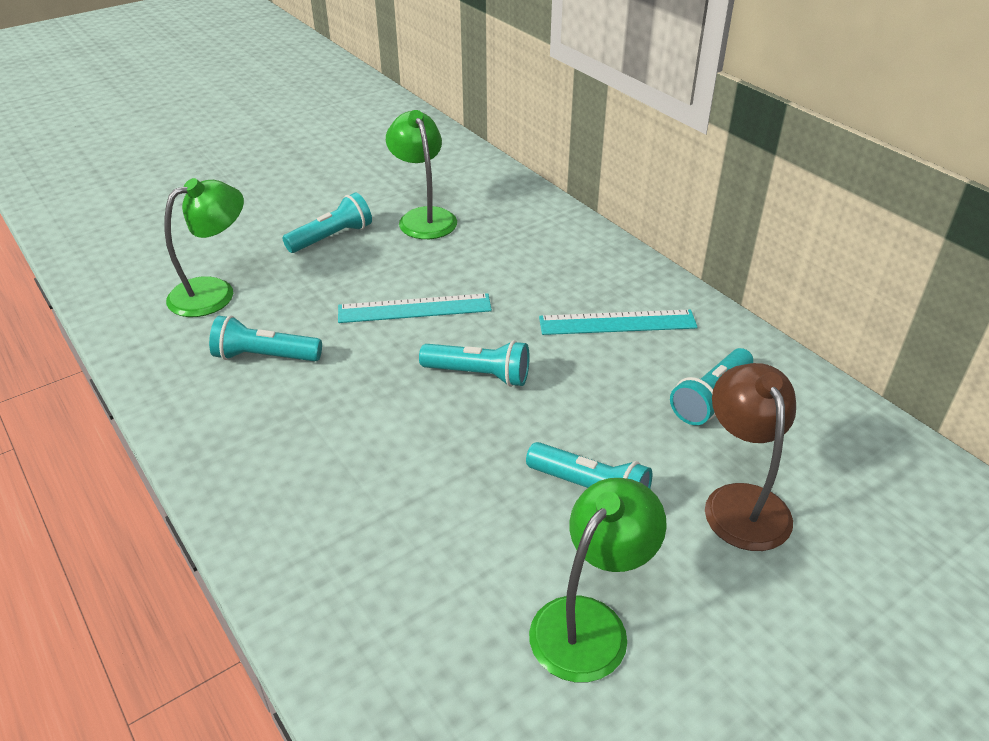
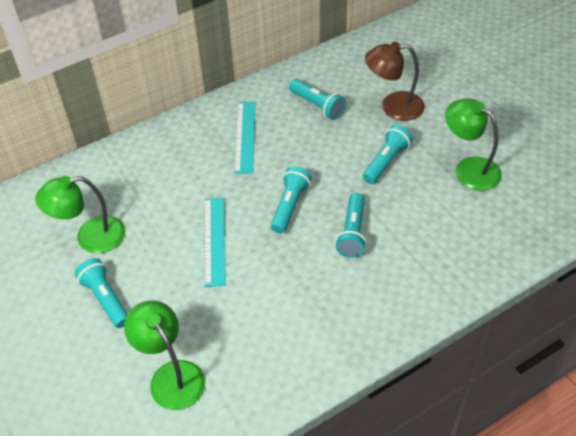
camera: 85 degrees left, 10 degrees up
(264, 357) = (260, 328): turquoise flashlight -> turquoise flashlight (353, 233)

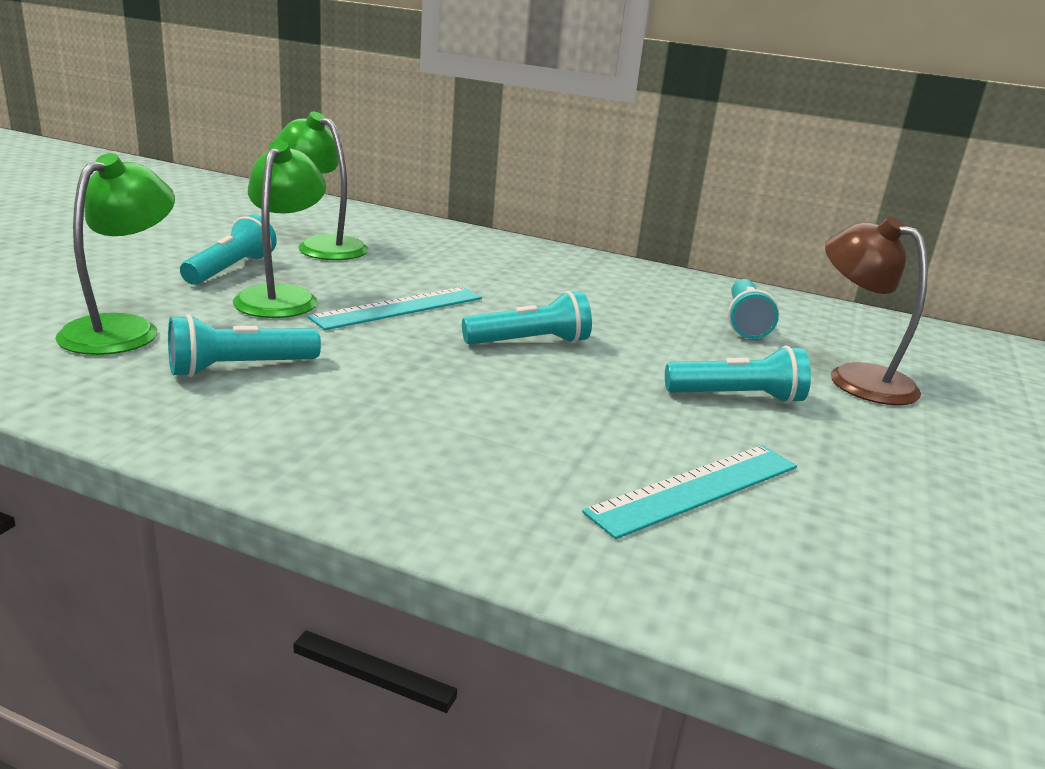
camera: 50 degrees right, 25 degrees down
(245, 136) = (606, 290): turquoise ruler -> turquoise ruler (695, 488)
(353, 233) = (545, 402): turquoise flashlight -> turquoise flashlight (239, 368)
(469, 169) = (867, 485): green lamp -> green lamp (282, 297)

